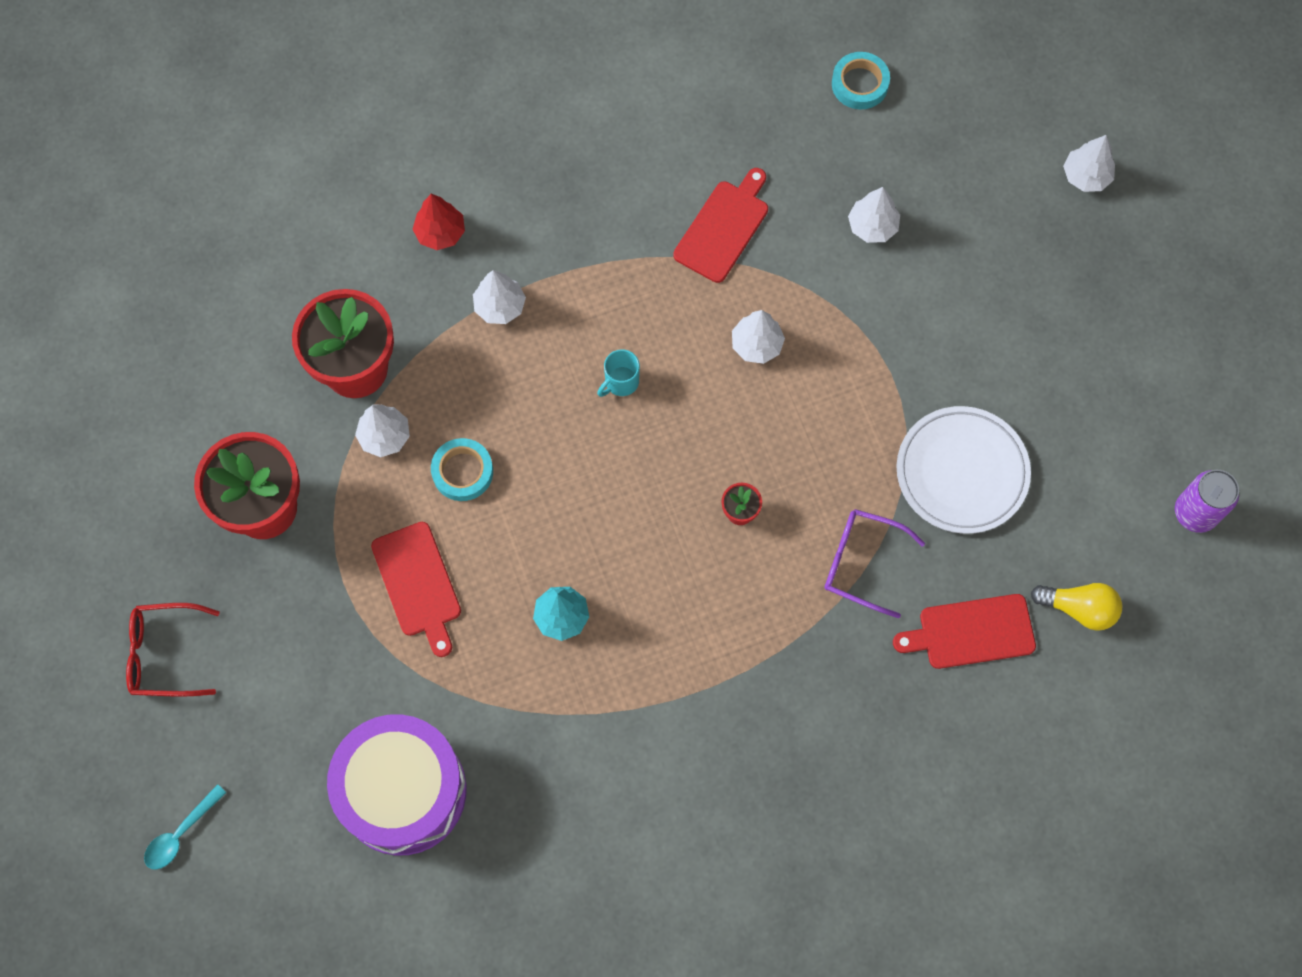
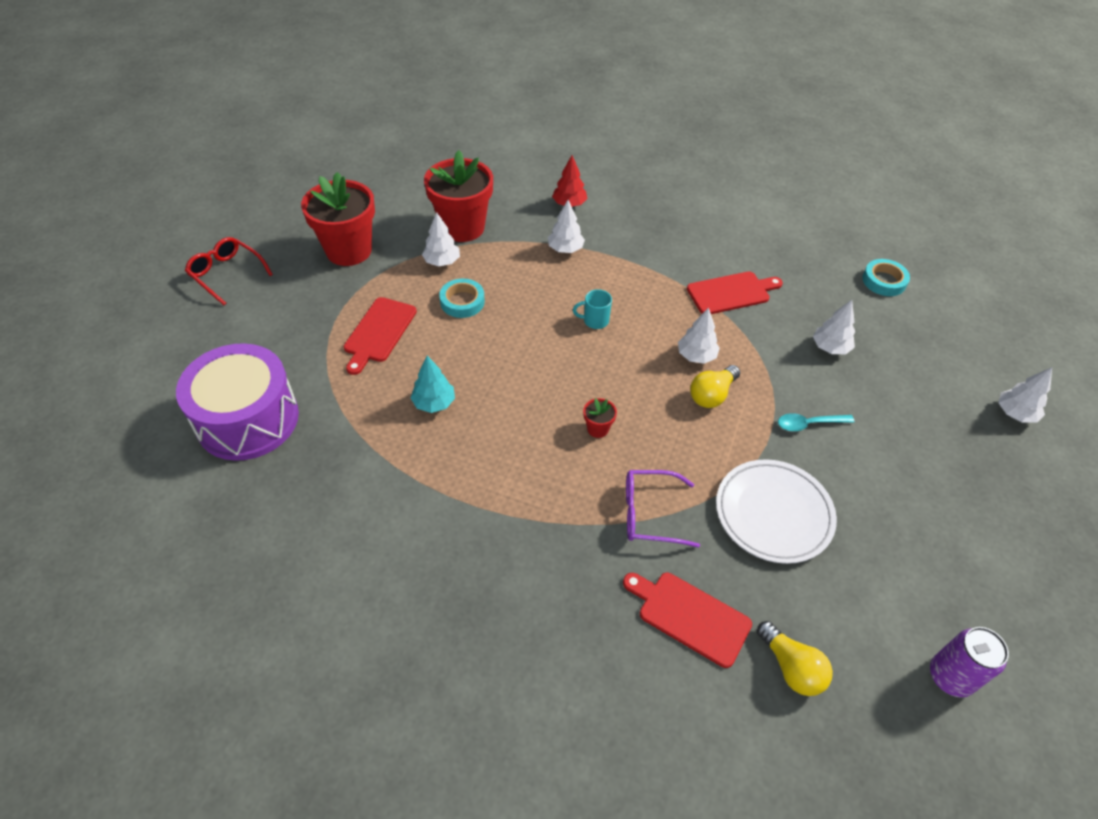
camera: 40 degrees right, 20 degrees down
(181, 833) = (126, 351): turquoise spoon -> turquoise spoon (809, 424)
(809, 382) = (712, 395): none -> yellow light bulb
(862, 563) = (650, 514): purple glasses -> purple glasses turned 60 degrees counterclockwise

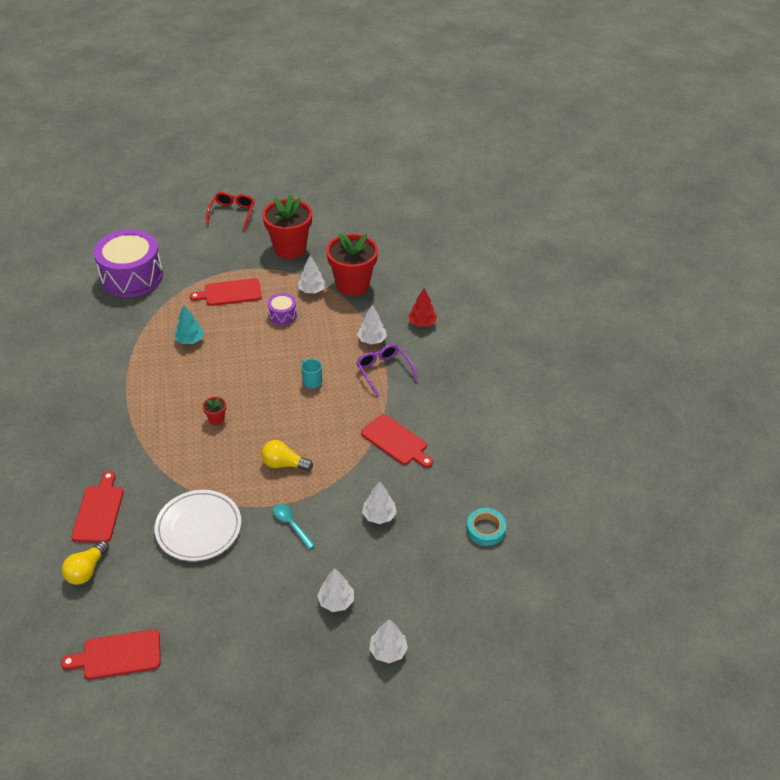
camera: 60 degrees right, 5 degrees down
(462, 302) = (282, 315): turquoise tape -> purple drum
(650, 514) = (163, 467): purple glasses -> purple glasses (384, 371)
(696, 356) = (315, 443): white tree -> white tree (336, 601)
(950, 677) = (118, 655): purple can -> red cutting board

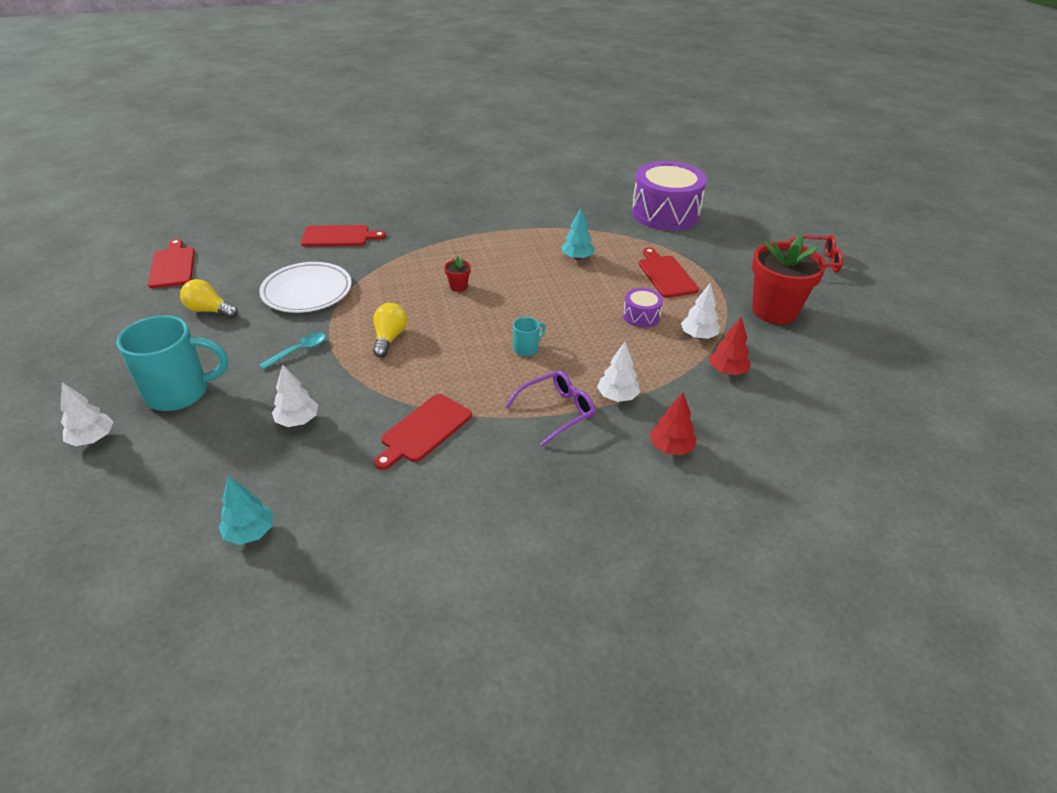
camera: 85 degrees right, 5 degrees down
(86, 570) = (271, 239): yellow light bulb -> yellow light bulb (209, 310)
(336, 601) = (180, 392): white tree -> turquoise mug
(352, 284) = (727, 371): red flower pot -> red tree
(485, 529) = (250, 532): turquoise tape -> turquoise tree

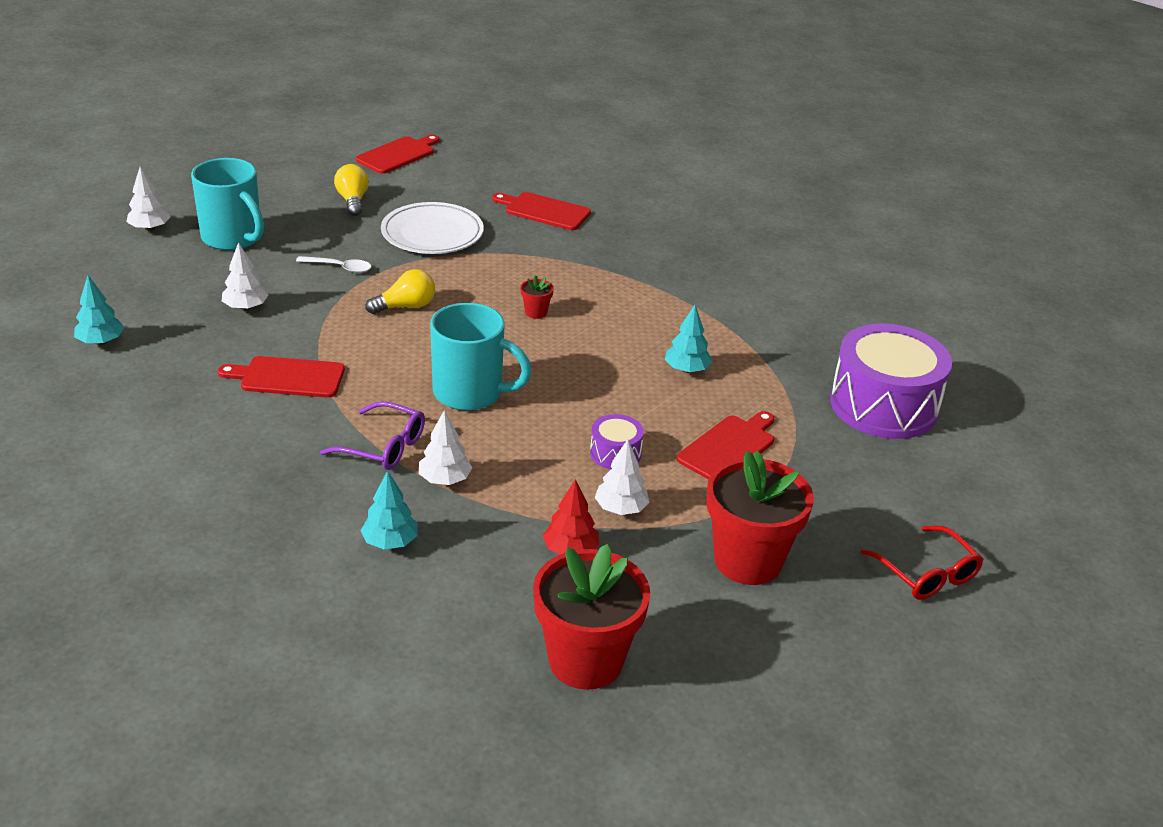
camera: 55 degrees right, 5 degrees down
(298, 351) = (339, 267): turquoise spoon -> white spoon
(339, 236) = (544, 211): red cutting board -> red cutting board turned 150 degrees clockwise
(526, 348) = (470, 393): turquoise mug -> turquoise mug, size x2.21
(671, 448) = (390, 542): red tree -> turquoise tree
(836, 405) = (585, 661): none -> red flower pot

